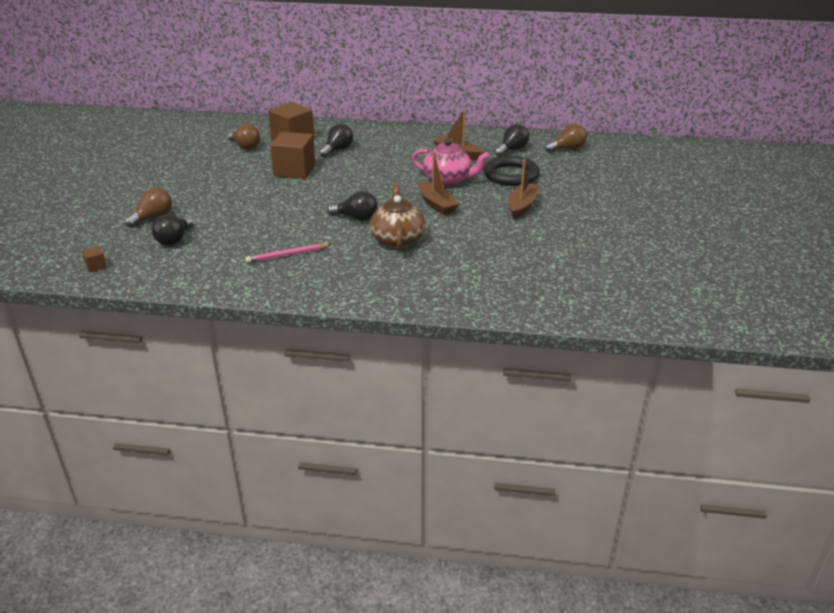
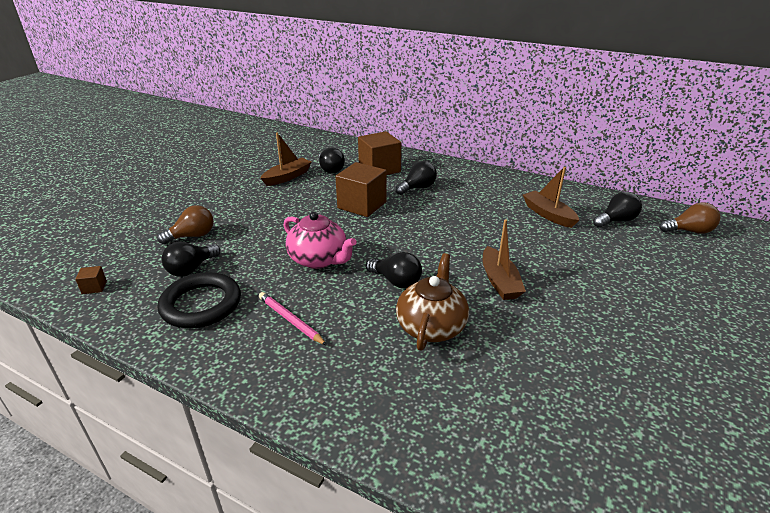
camera: 20 degrees right, 0 degrees up
(245, 146) = (330, 169): brown light bulb -> black light bulb
(287, 255) = (290, 320): pink pencil -> pink pencil turned 45 degrees clockwise
(448, 180) = (526, 249): pink teapot -> pink teapot (319, 259)
(511, 175) = (607, 256): black ring -> black ring (201, 304)
(522, 206) = (612, 308): brown boat -> brown boat (287, 177)

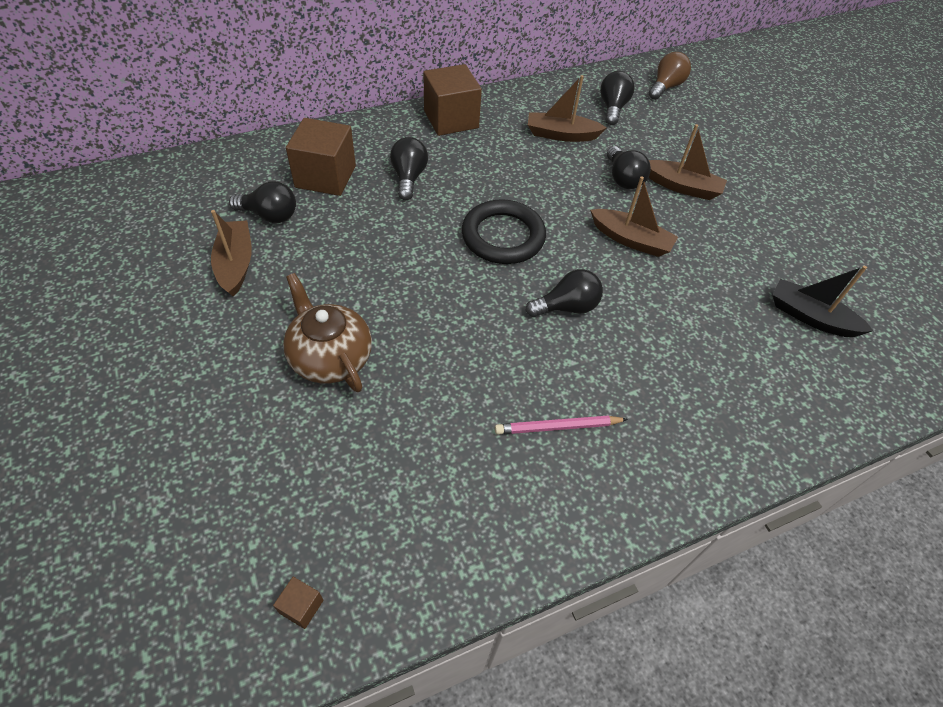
camera: 55 degrees left, 20 degrees up
(191, 269) = (366, 474): black light bulb -> black light bulb (623, 179)
(192, 236) = (281, 438): brown light bulb -> none
(201, 304) = (456, 496): black ring -> black ring (503, 236)
(319, 259) = (468, 343): pink teapot -> none
(362, 205) = (392, 242): brown cube -> brown cube (451, 119)
(431, 326) = (655, 327): brown teapot -> brown teapot (330, 357)
(570, 412) = (810, 317): none -> black boat
(596, 281) = (682, 187): none -> brown boat

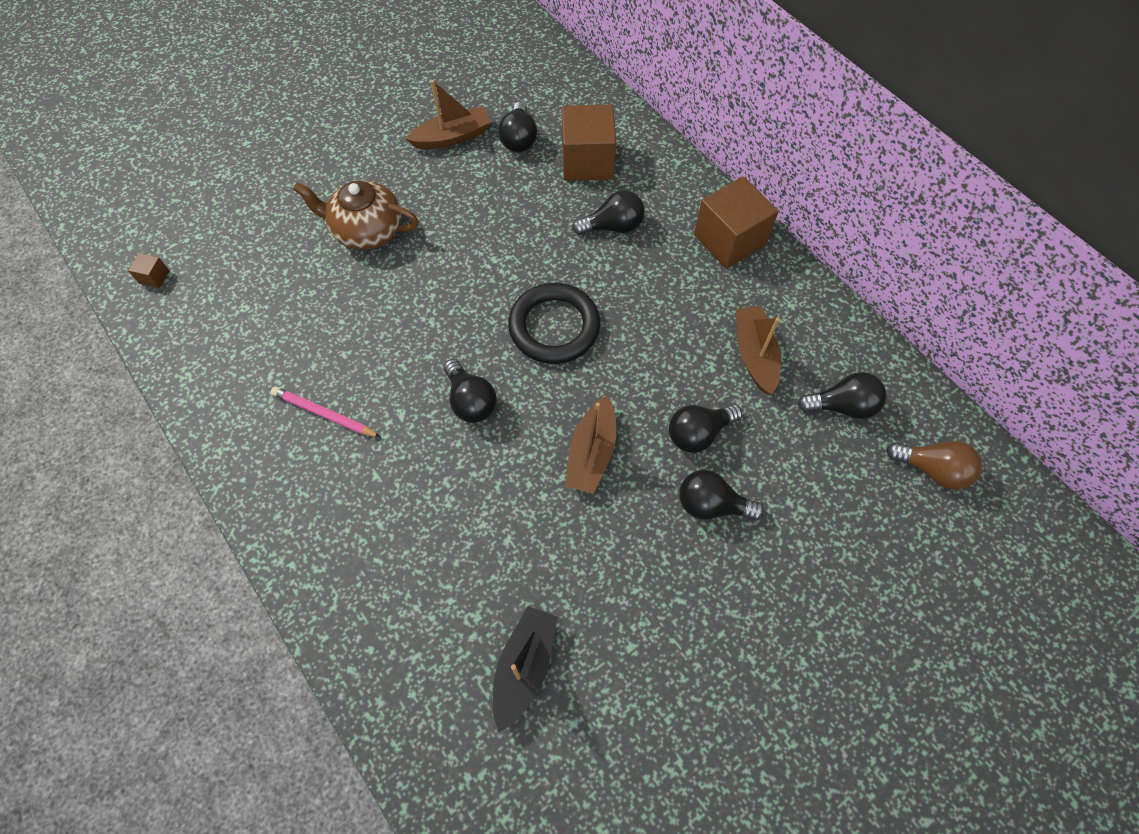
camera: 80 degrees right, 10 degrees up
(330, 357) = (367, 230): brown teapot -> brown teapot turned 120 degrees counterclockwise
(557, 427) = (324, 414): pink pencil -> pink pencil turned 45 degrees counterclockwise
(682, 187) = (711, 505): brown boat -> black light bulb

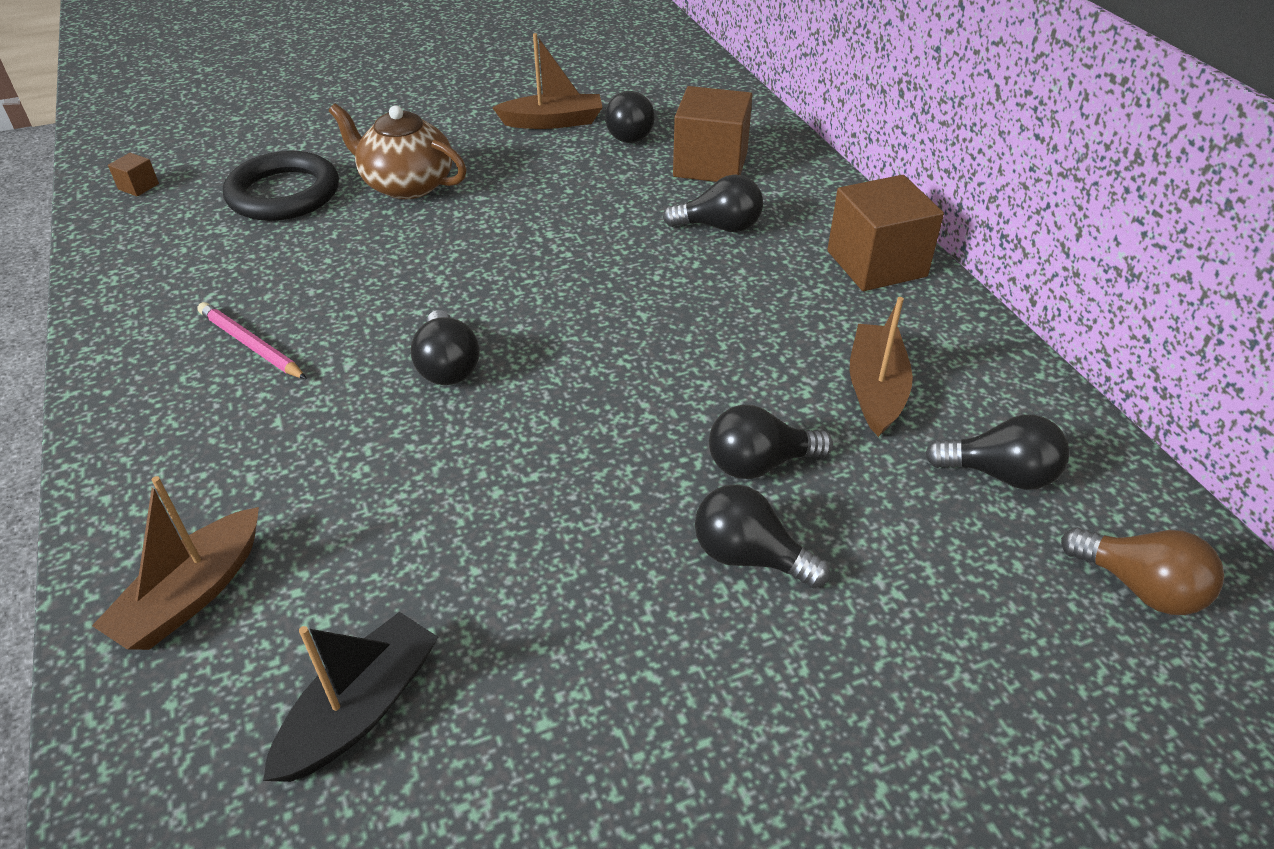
camera: 15 degrees right, 20 degrees down
(554, 327) = (597, 310): black ring -> black ring (284, 194)
(591, 453) = (589, 455): brown boat -> brown boat (192, 594)

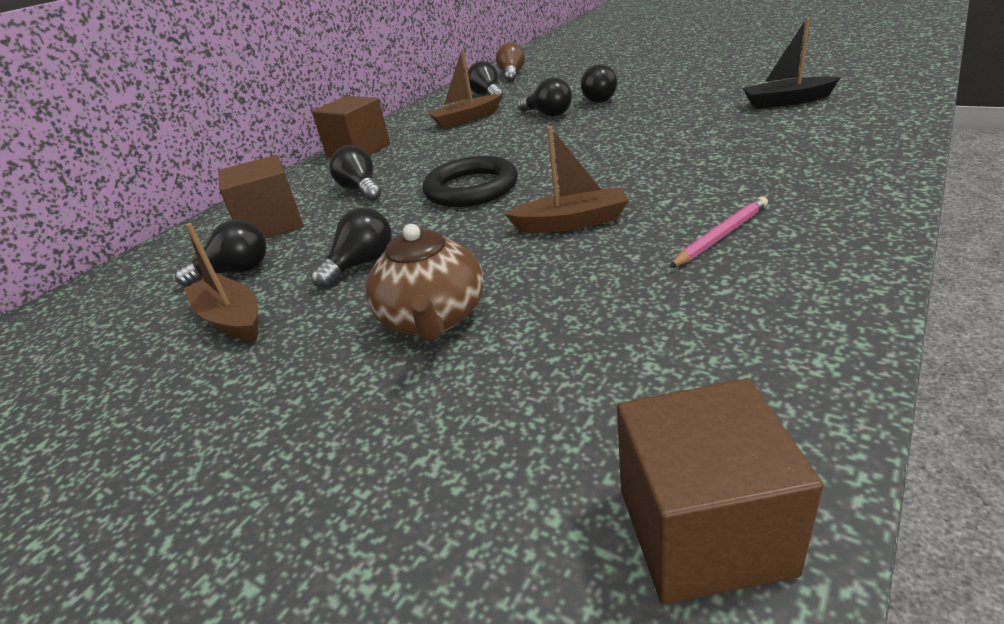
camera: 120 degrees left, 10 degrees down
(138, 186) = (703, 530): brown cube -> brown cube, size x2.40
(192, 594) = (845, 140): brown boat -> brown boat (572, 222)
(251, 345) = (721, 235): pink pencil -> pink pencil turned 135 degrees counterclockwise
(284, 194) = (540, 377): black ring -> black ring (471, 188)
(447, 366) = (611, 180): black light bulb -> black light bulb (361, 264)

